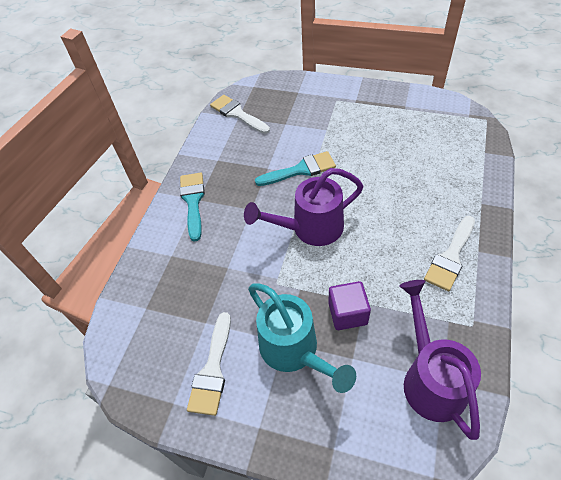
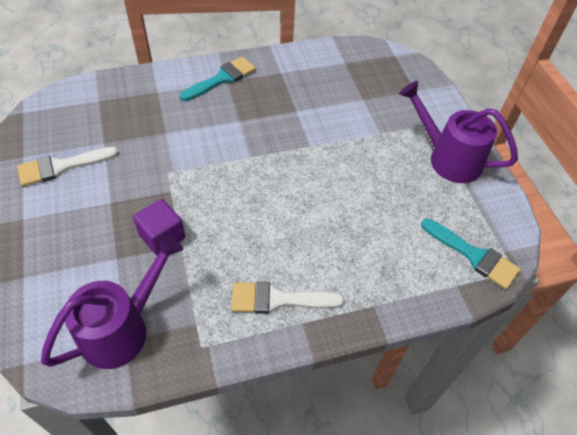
camera: 50 degrees right, 0 degrees up
(237, 114) = (348, 60): white brush -> none
(294, 351) = (103, 213): turquoise watering can -> none
(300, 170) = (311, 135): turquoise brush -> turquoise brush (473, 255)
(310, 228) = (243, 171): purple watering can -> purple watering can (447, 158)

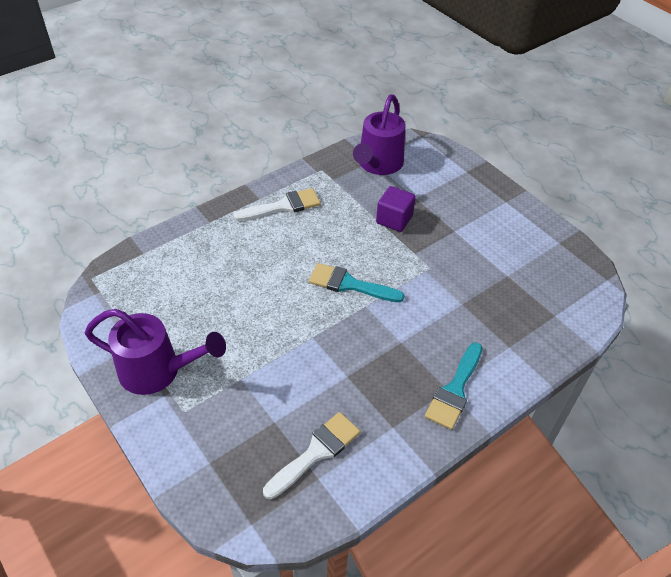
camera: 160 degrees right, 5 degrees down
(61, 167) = (519, 244): white brush -> white brush (316, 452)
(473, 255) = (128, 279): turquoise brush -> turquoise brush (349, 284)

